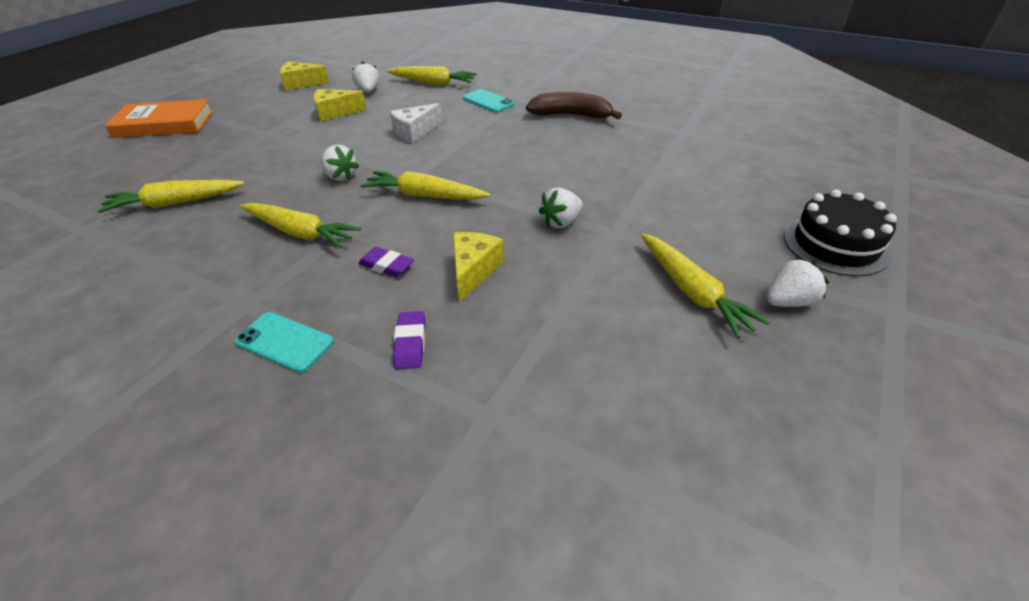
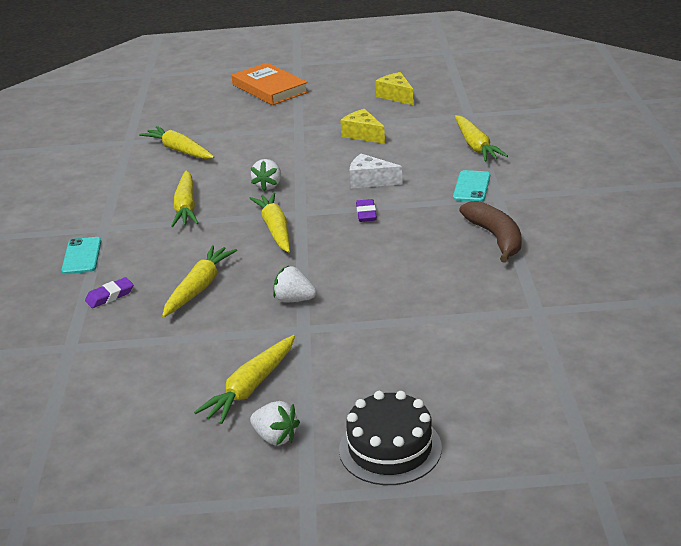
camera: 60 degrees right, 10 degrees down
(368, 91) = (419, 128): white strawberry -> none
(386, 266) = (177, 254): purple eraser -> purple eraser (366, 214)
(473, 270) = (199, 287): yellow cheese -> yellow carrot

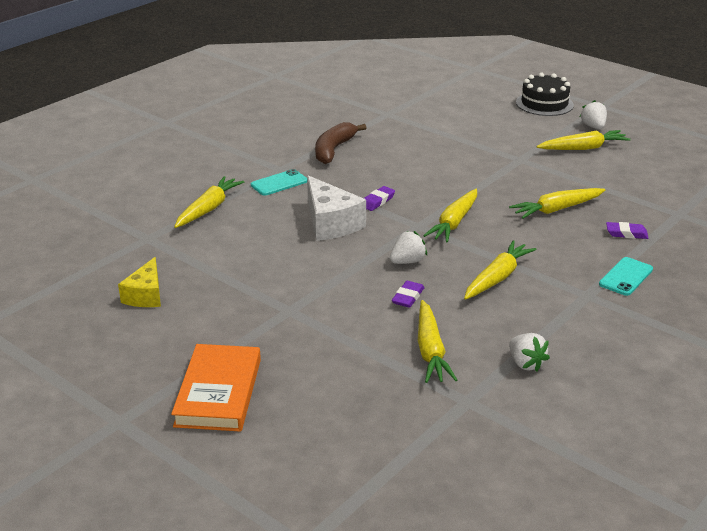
camera: 140 degrees left, 0 degrees up
(234, 167) = (408, 297): none -> purple eraser
(294, 299) = (504, 175): white strawberry -> white strawberry (525, 363)
(363, 135) = (256, 268): yellow cheese -> none
(370, 181) = (330, 223): white cheese -> white cheese, size x1.52

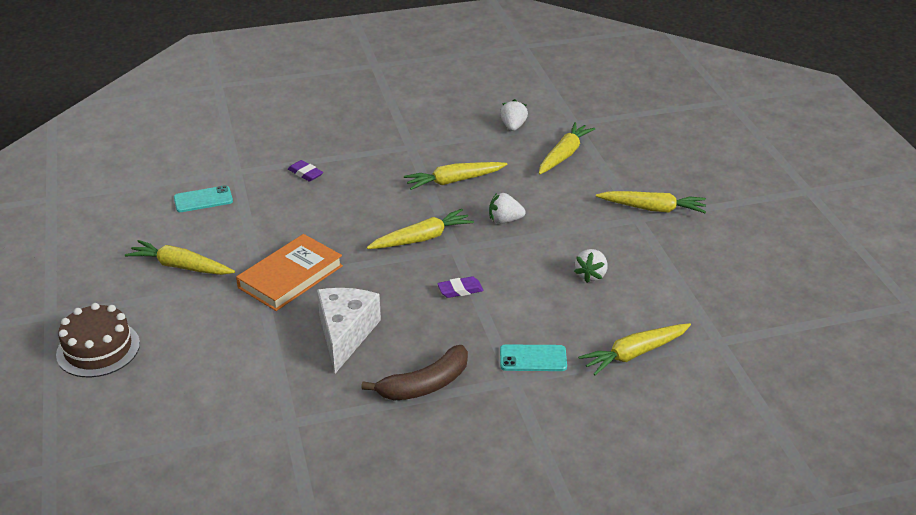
camera: 145 degrees left, 5 degrees up
(146, 295) = (749, 277): yellow cheese -> none
(218, 392) = (730, 183): orange book -> orange book (290, 276)
(330, 223) = (529, 284): white cheese -> white cheese (345, 334)
(408, 297) = (538, 193): purple eraser -> none
(544, 104) = (98, 349): black cake -> brown cake
(556, 209) = (320, 215): yellow carrot -> yellow carrot (652, 209)
(593, 127) = (119, 289): white strawberry -> white strawberry (591, 275)
(626, 277) = (364, 146): turquoise phone -> turquoise phone (203, 199)

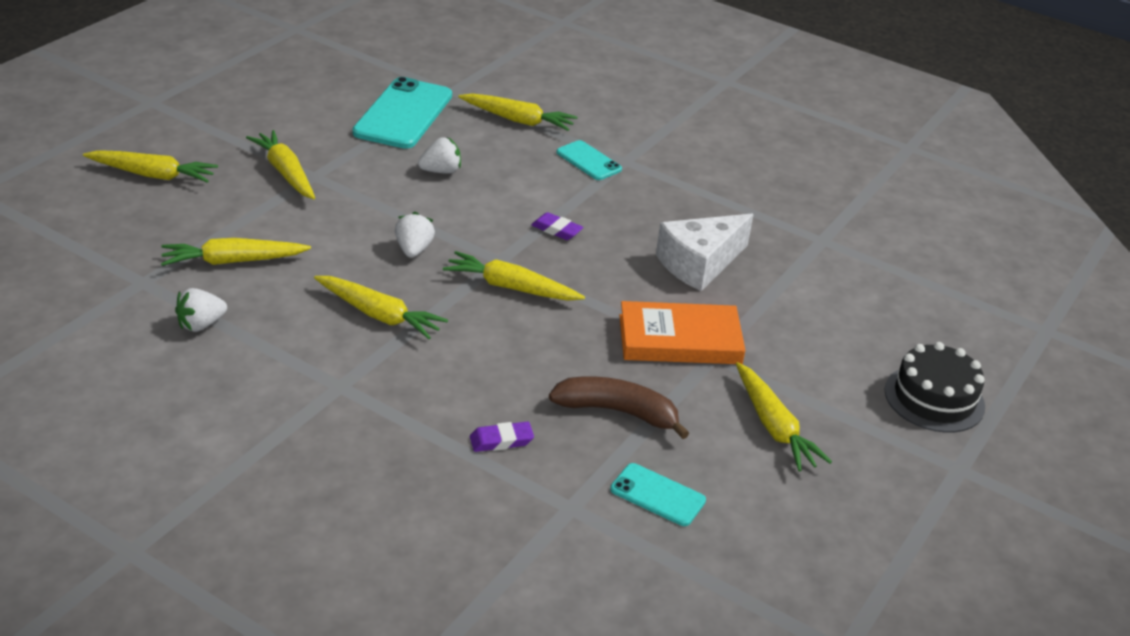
camera: 135 degrees left, 0 degrees up
(98, 349) = (934, 398): brown cake -> black cake
(305, 173) = (501, 441): purple eraser -> purple eraser turned 75 degrees clockwise
(425, 385) = (691, 197): brown banana -> brown banana (618, 412)
(505, 220) = (413, 250): white strawberry -> white strawberry turned 135 degrees counterclockwise
(696, 160) = (153, 175): none -> yellow carrot
(696, 296) = (403, 114): none -> turquoise phone

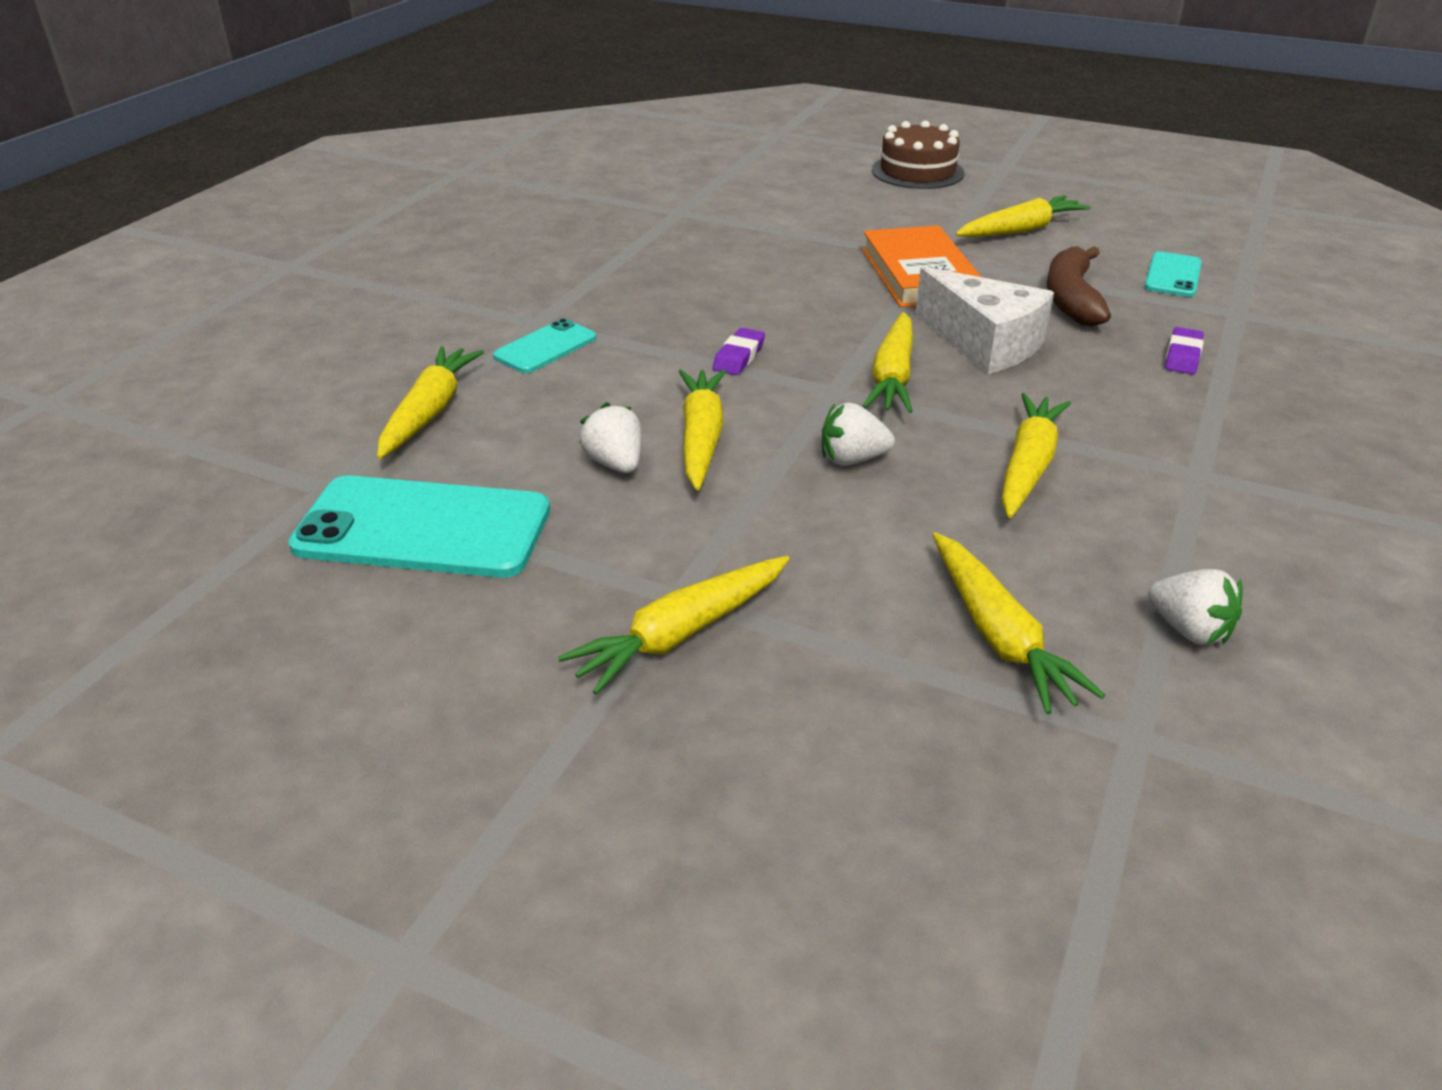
camera: 95 degrees left, 0 degrees up
(153, 175) = (764, 838): yellow carrot -> yellow carrot (701, 438)
(501, 441) = (1183, 356): purple eraser -> purple eraser turned 45 degrees clockwise
(699, 264) = (765, 269): white cheese -> white cheese (984, 343)
(934, 398) = (917, 172): black cake -> brown cake

